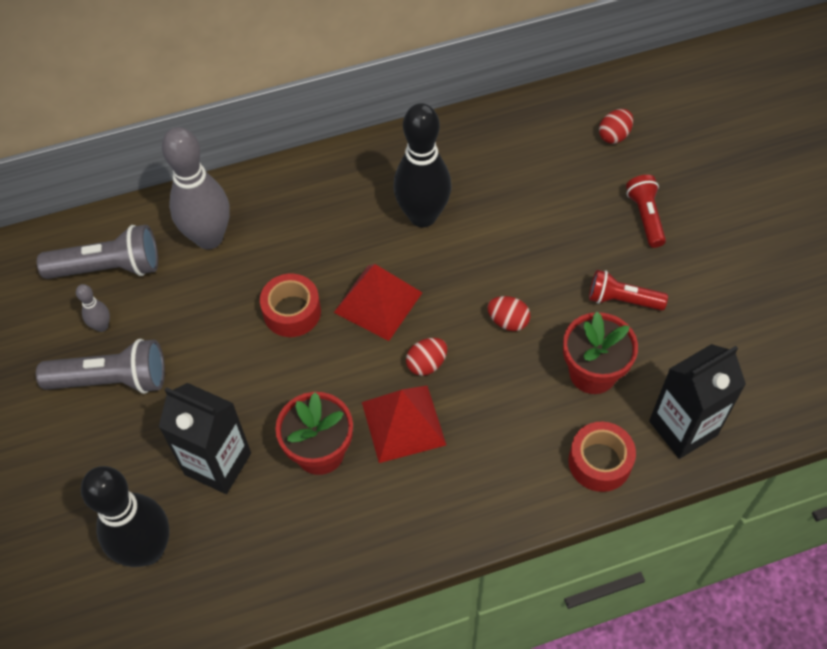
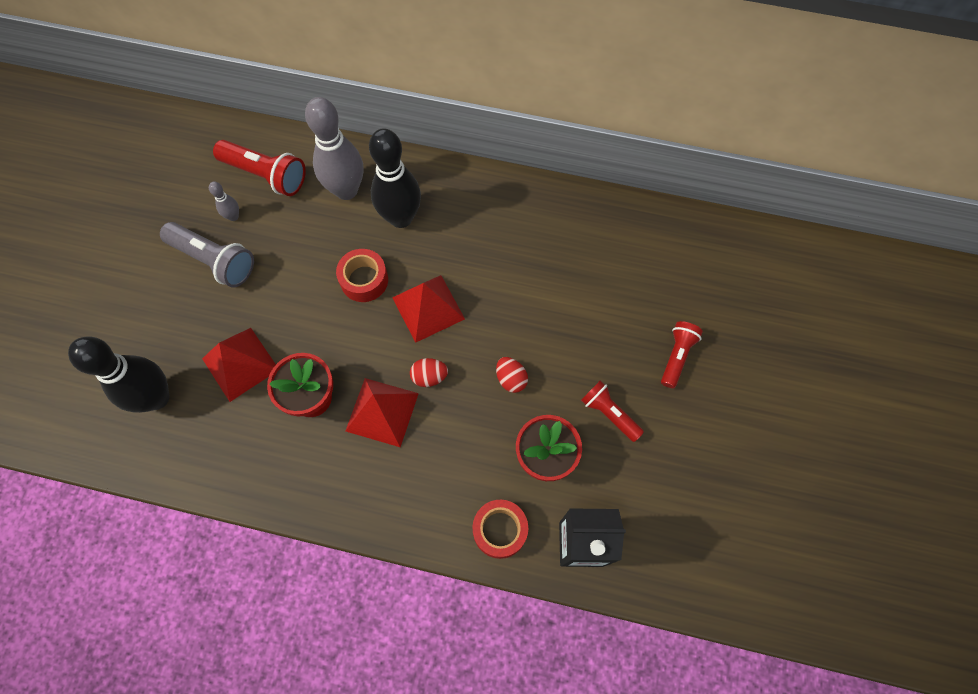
camera: 30 degrees right, 10 degrees up
(108, 268) = (266, 175): grey flashlight -> red flashlight
(218, 463) = (240, 364): black carton -> red pyramid
(423, 216) = (507, 258): black bowling pin -> black bowling pin (401, 218)
(614, 135) = (701, 274): red egg -> none

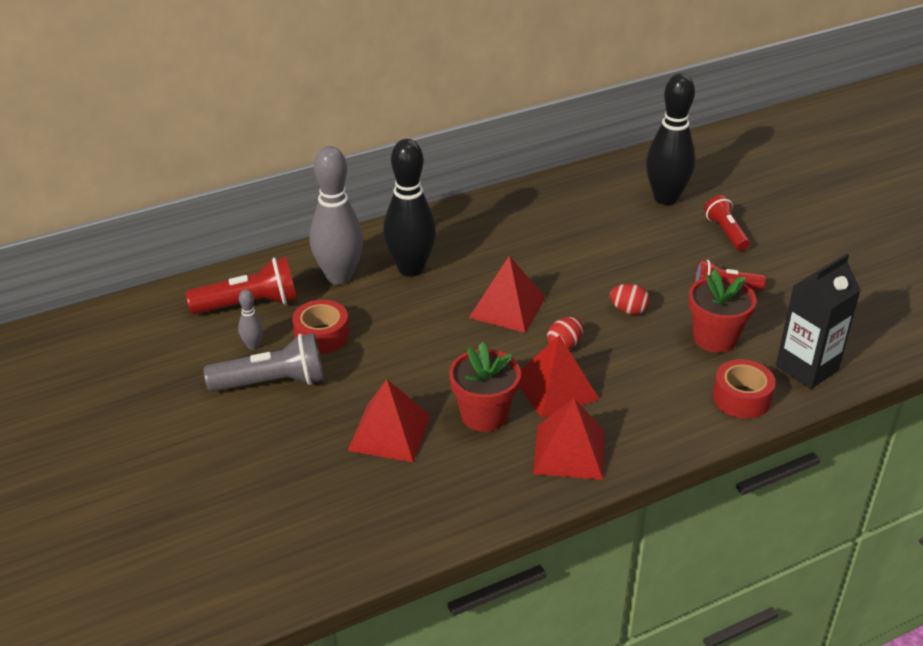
camera: 40 degrees left, 30 degrees down
(156, 398) = (338, 502): black bowling pin -> black bowling pin (665, 198)
(332, 477) = (569, 451): none -> red pyramid
(364, 280) = (430, 320): red tape -> red tape (321, 336)

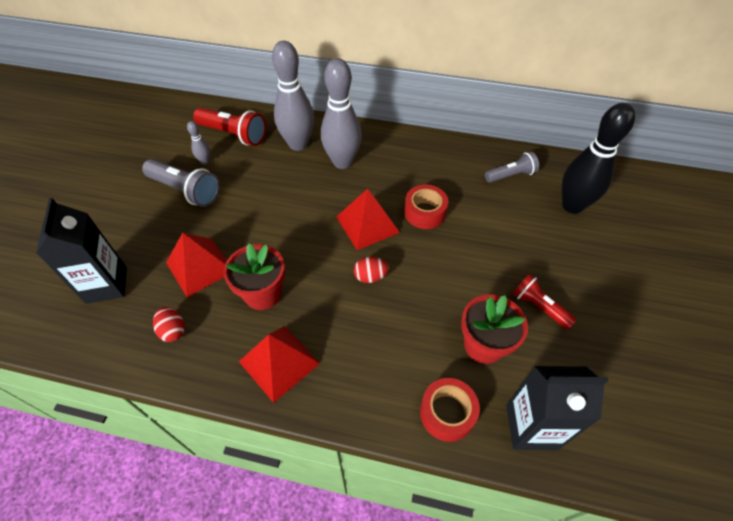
camera: 40 degrees right, 15 degrees up
(311, 505) = (106, 285): none -> black carton
(321, 336) = (244, 177): red tape -> red tape (424, 212)
(410, 268) = (342, 162): black bowling pin -> grey bowling pin
(555, 388) = (327, 305): red pyramid -> none
(586, 199) = (510, 175): none -> grey flashlight
(628, 310) = (444, 278): red egg -> red egg (173, 330)
(726, 232) = (591, 261): red flashlight -> none

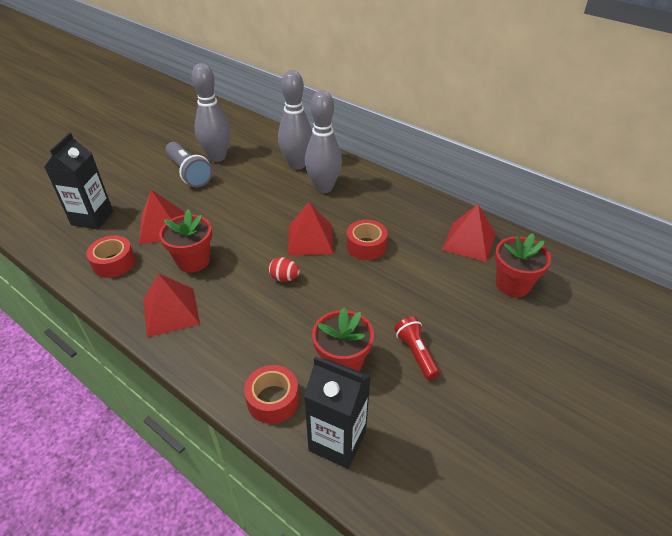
camera: 25 degrees right, 10 degrees down
(173, 330) = (114, 263): red egg -> red tape
(205, 161) = (217, 157): grey bowling pin -> grey bowling pin, size x2.29
(234, 135) = (252, 144): red flashlight -> none
(510, 175) = (469, 241): grey flashlight -> red pyramid
(572, 206) = (512, 284): black bowling pin -> red flower pot

